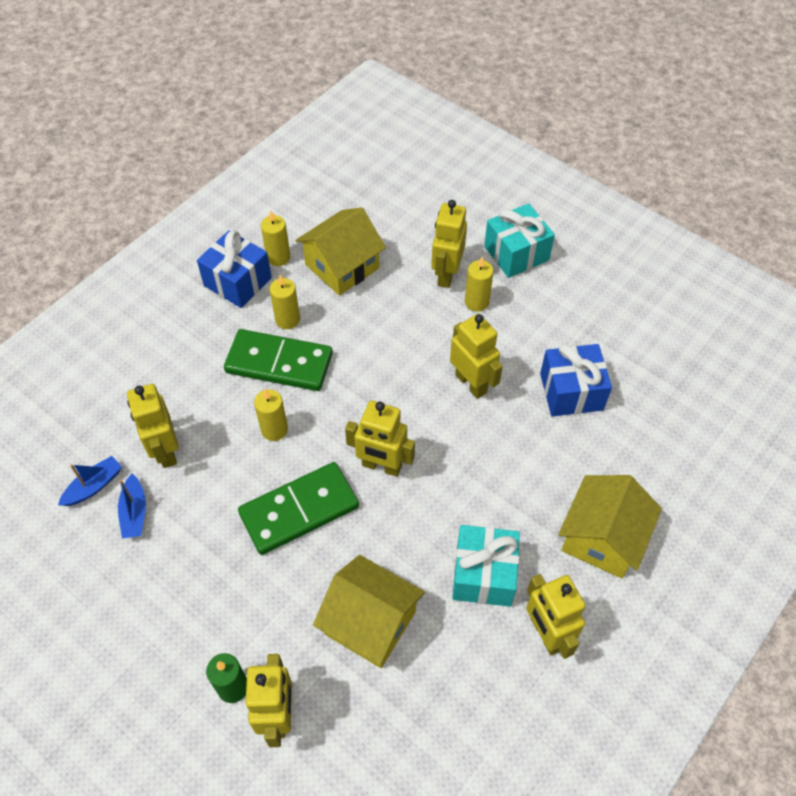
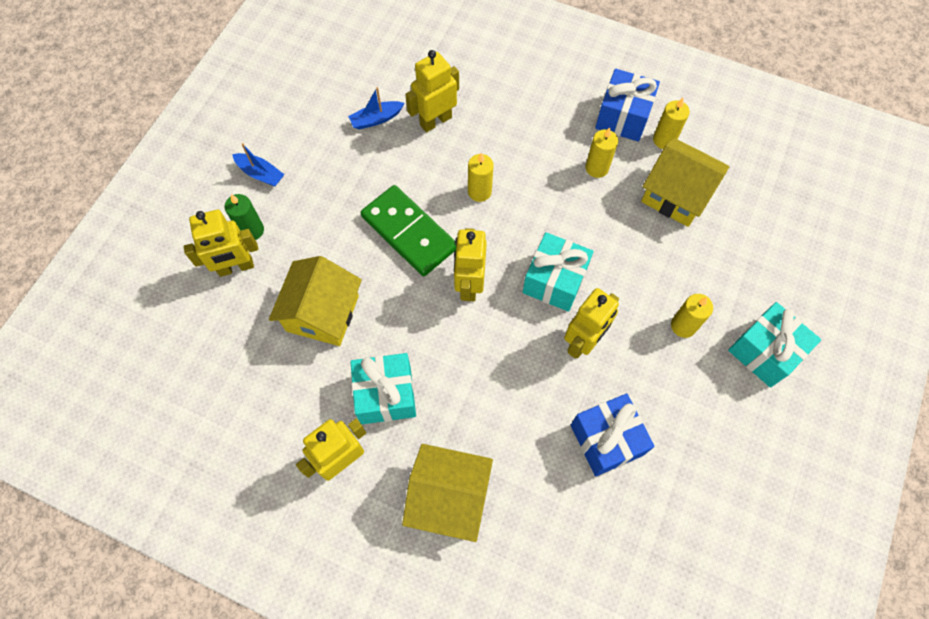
camera: 75 degrees right, 10 degrees up
(94, 486) = (391, 85): blue boat -> blue boat (260, 174)
(279, 363) = (548, 175): green domino -> none
(400, 389) = (554, 281): none -> turquoise gift
(446, 274) = (706, 289): yellow robot -> none

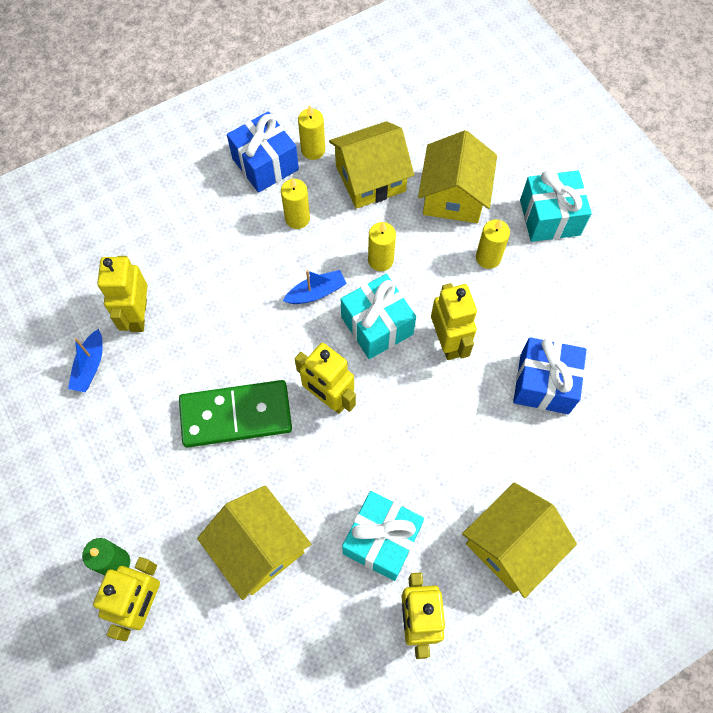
camera: 55 degrees left, 0 degrees up
(260, 174) = (57, 515): blue boat -> blue boat (316, 292)
(479, 192) = (243, 327): yellow candle -> yellow candle (380, 260)
(716, 265) = (453, 196): none -> yellow house

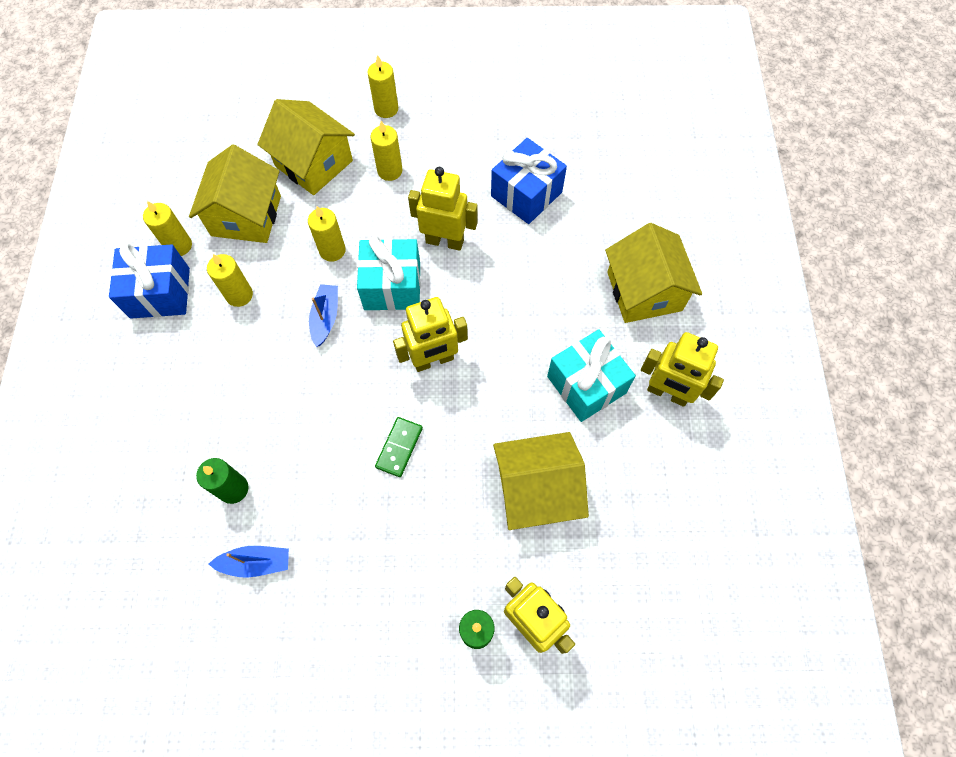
camera: 60 degrees left, 0 degrees up
(90, 366) = (256, 563): blue boat -> blue boat turned 45 degrees counterclockwise
(138, 315) = (233, 489): yellow robot -> green candle
(236, 415) = (399, 447): green domino -> green domino, size x0.49
(550, 217) = (386, 109): turquoise gift -> yellow candle

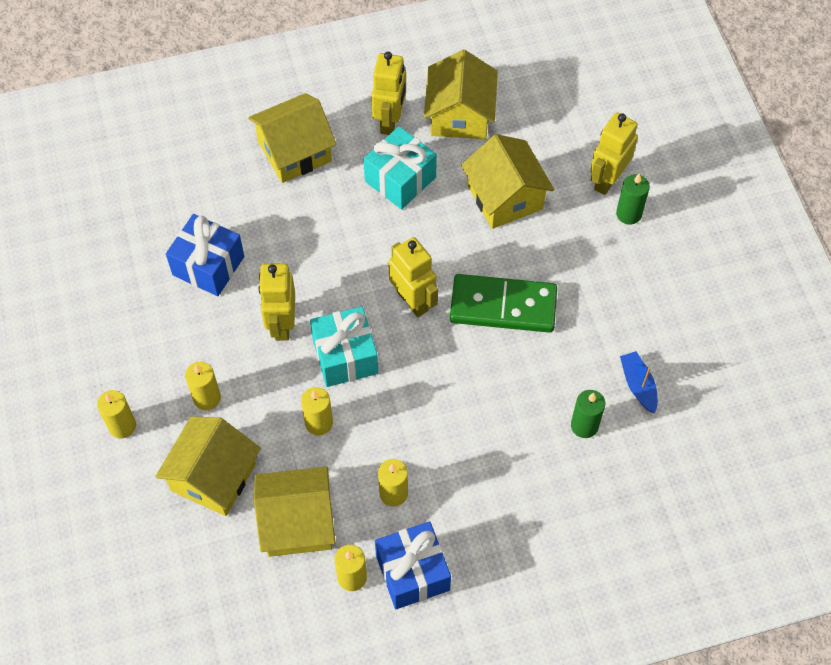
camera: 105 degrees left, 5 degrees down
(325, 318) = (396, 405): blue boat -> none
(399, 447) = (503, 306): green domino -> green domino, size x2.04
(662, 471) = (460, 115): none -> yellow house

